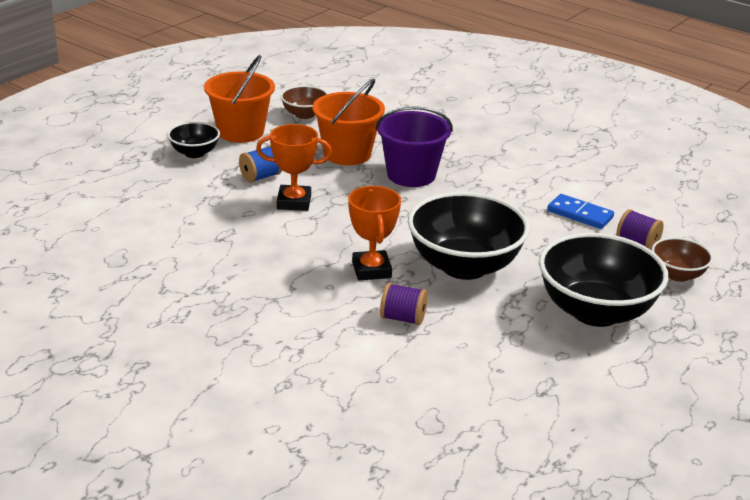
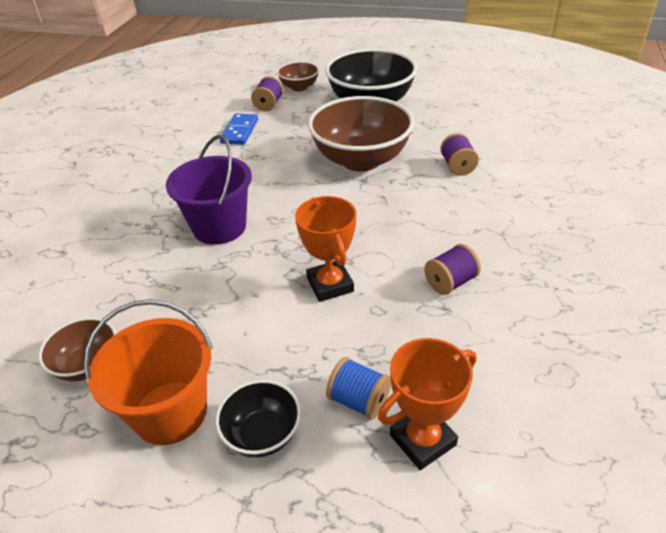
camera: 110 degrees left, 10 degrees up
(243, 251) = (450, 282): none -> purple spool
(261, 177) = (290, 334): blue spool -> blue spool (359, 400)
(347, 154) = (192, 285): orange bucket -> none
(371, 270) = (408, 199): orange trophy -> orange trophy (422, 440)
(464, 266) = (361, 160): black bowl -> brown bowl

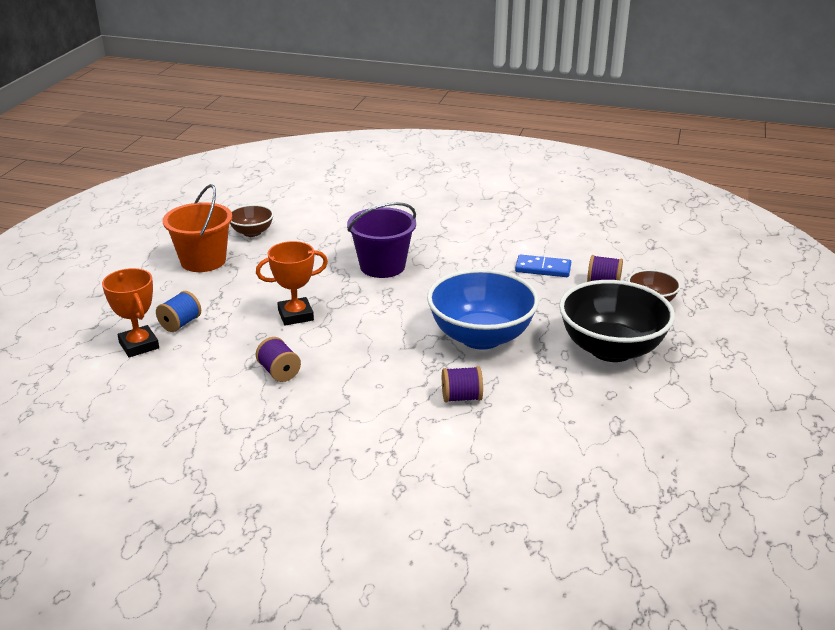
camera: 90 degrees right, 10 degrees down
(262, 434) = (172, 290): black bowl -> none
(361, 160) = (481, 337): brown bowl -> blue bowl

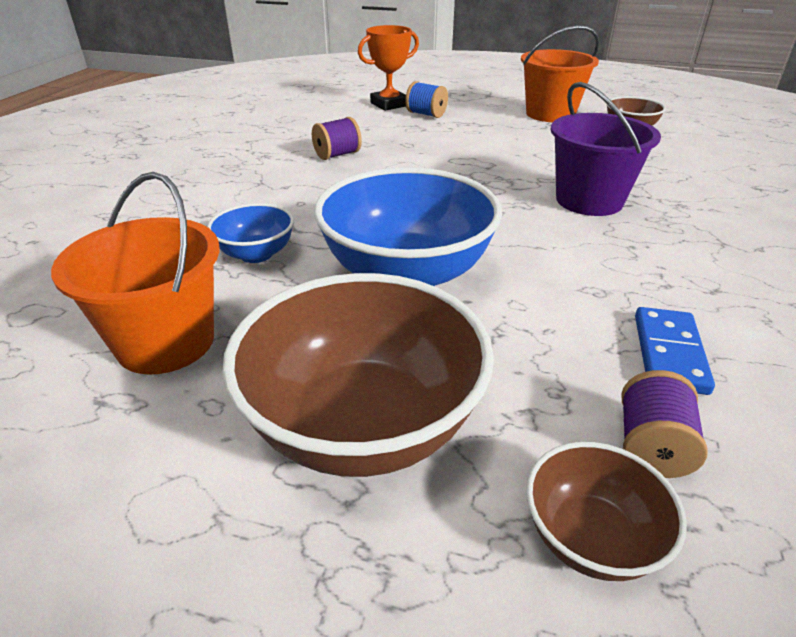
camera: 90 degrees right, 5 degrees up
(295, 315) = (449, 157): orange trophy -> none
(461, 397) = (256, 254): purple spool -> blue bowl
(565, 419) = (166, 342): none -> orange bucket
(611, 349) = (363, 425): black bowl -> brown bowl

